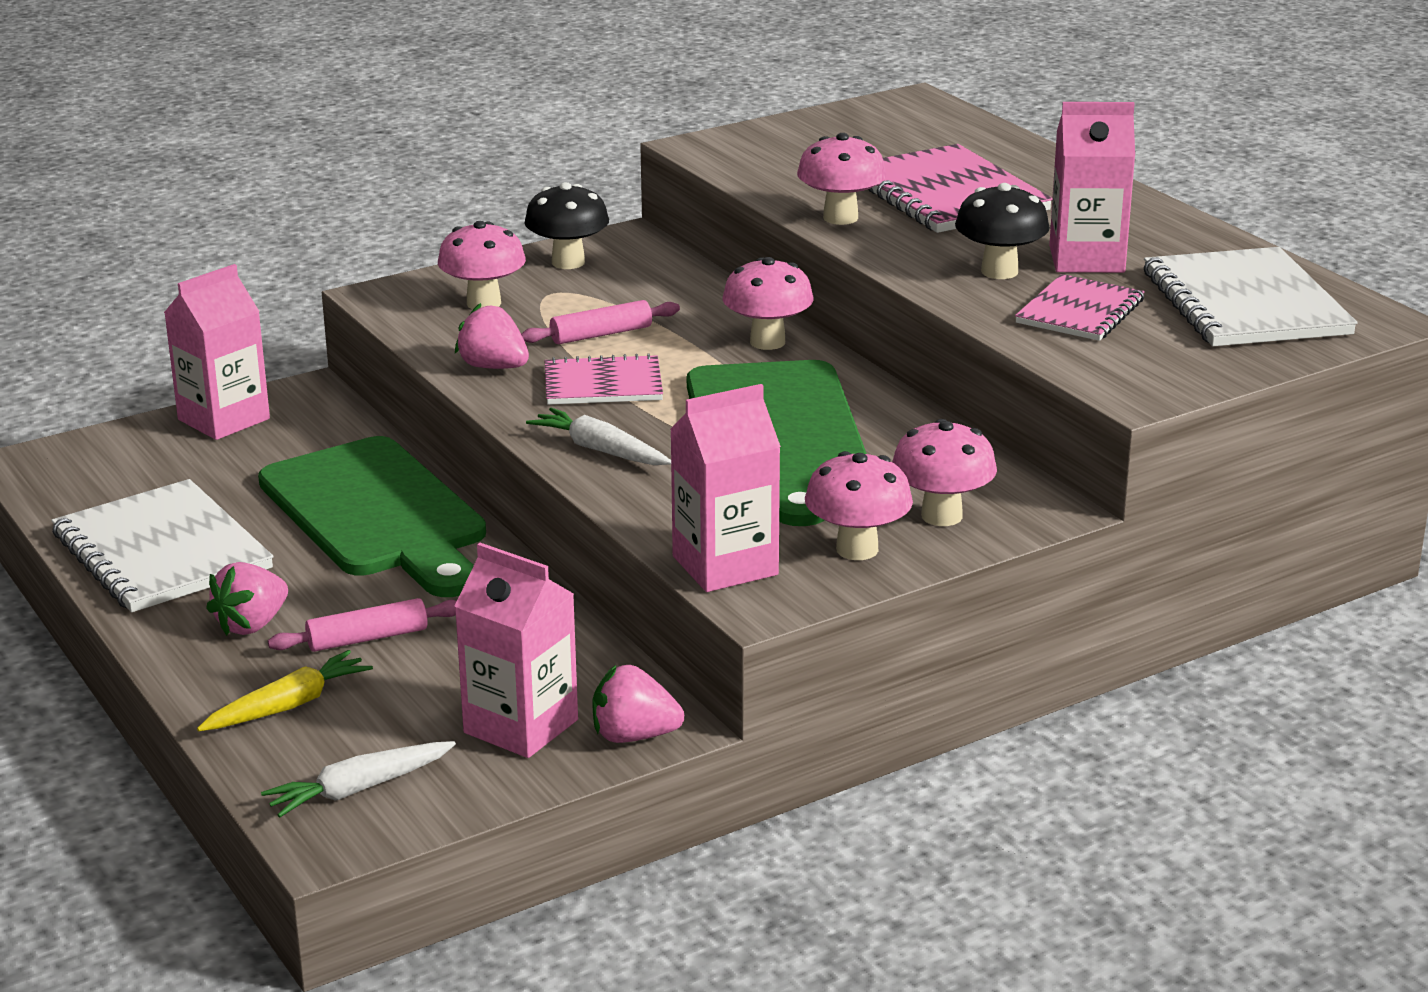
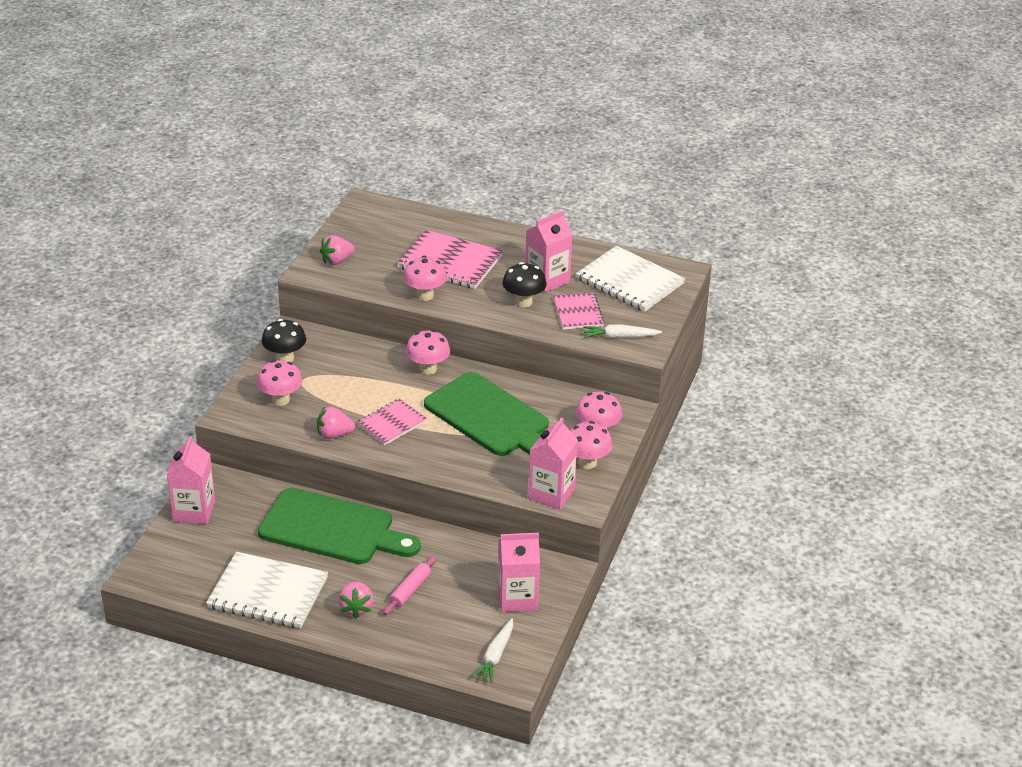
camera: 40 degrees left, 10 degrees up
(288, 706) = (421, 636): yellow carrot -> none
(600, 450) = (435, 459): white carrot -> white carrot (620, 337)
(601, 334) = (355, 395): pink rolling pin -> none
(634, 736) = (561, 581): pink strawberry -> pink strawberry (337, 261)

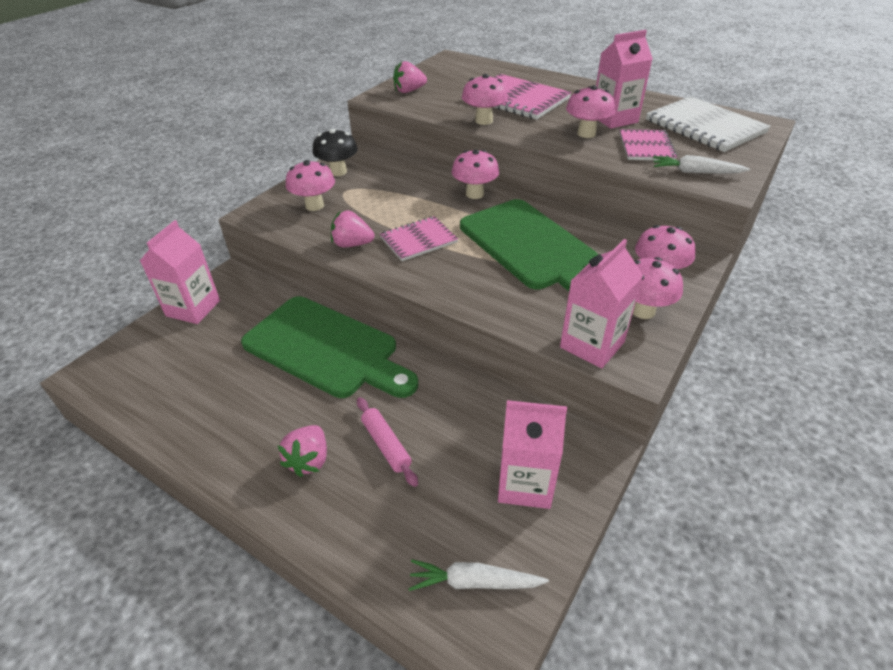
camera: 15 degrees right, 5 degrees up
(268, 593) = (214, 419): white notebook -> none
(410, 590) = (386, 445): pink rolling pin -> pink rolling pin turned 75 degrees counterclockwise
(495, 656) = (474, 582): white carrot -> white carrot turned 60 degrees clockwise
(523, 302) = (586, 134): black mushroom -> pink mushroom

